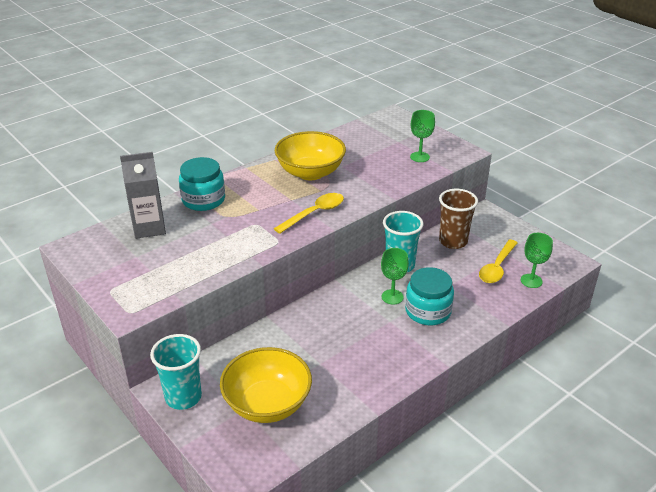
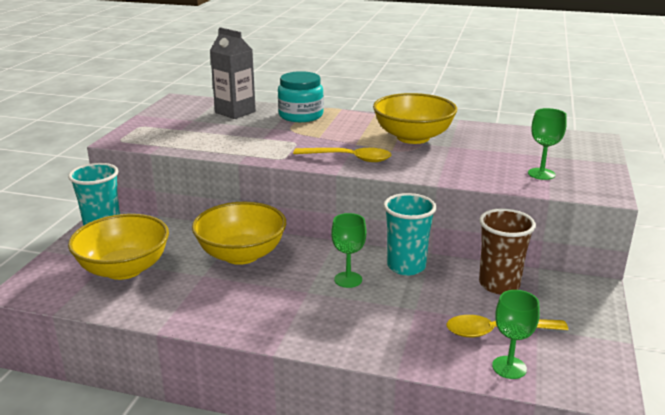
camera: 55 degrees right, 10 degrees down
(309, 332) = (241, 254): none -> yellow bowl
(428, 311) = (351, 309): turquoise jar -> none

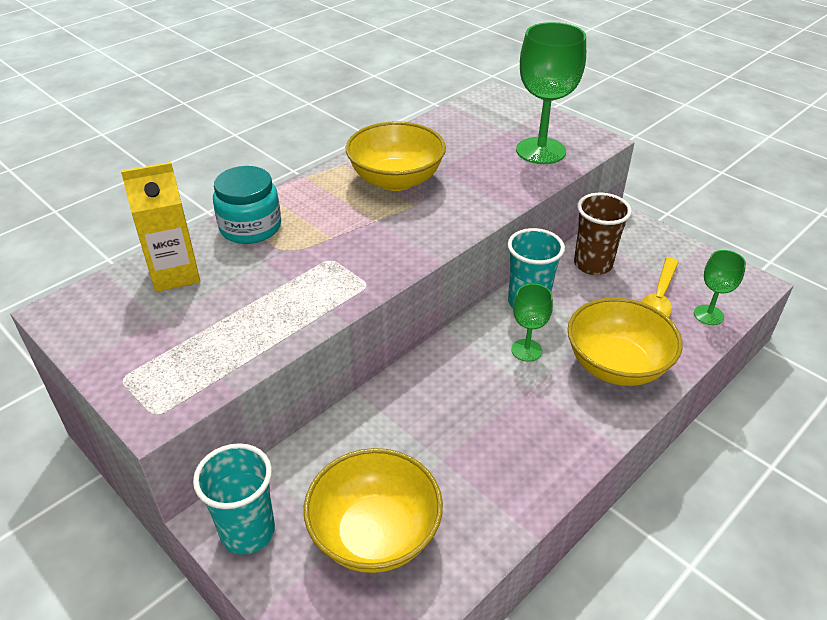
camera: 60 degrees left, 15 degrees up
(235, 112) = (175, 274): grey carton -> yellow carton
(241, 254) = (420, 412): yellow bowl -> yellow bowl (616, 365)
(349, 158) = (411, 239): yellow spoon -> none
(541, 174) = (540, 151): green goblet -> green goblet, size x1.86

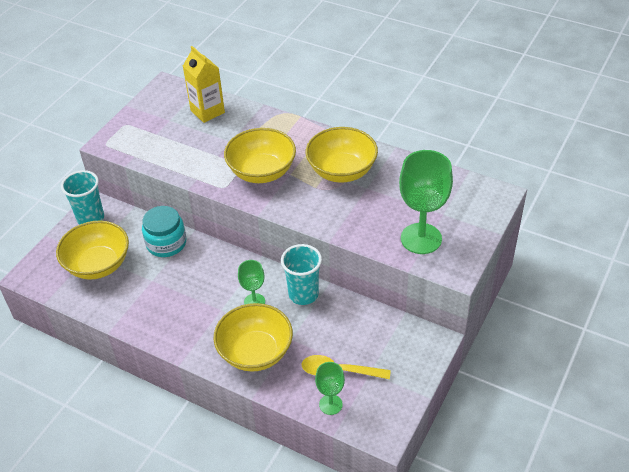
camera: 75 degrees right, 5 degrees up
(250, 227) = (261, 124): turquoise jar -> turquoise jar (166, 243)
(356, 243) = (262, 172): none -> yellow bowl
(592, 264) = (364, 325): brown cup -> none

